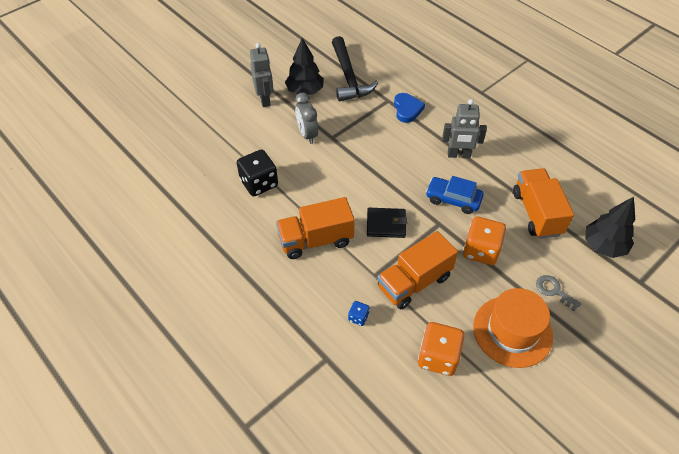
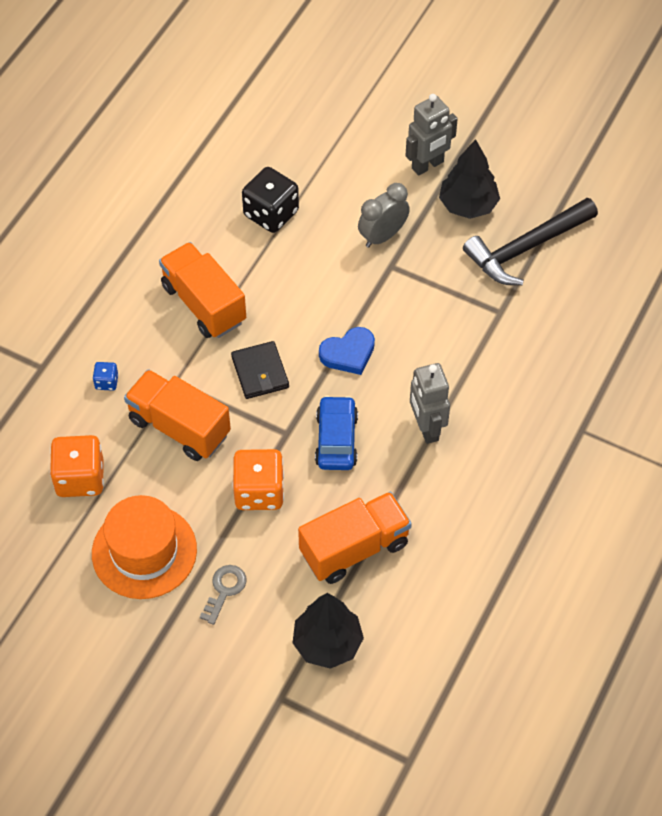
camera: 70 degrees right, 5 degrees up
(407, 109) = (491, 340): blue heart -> blue heart (348, 353)

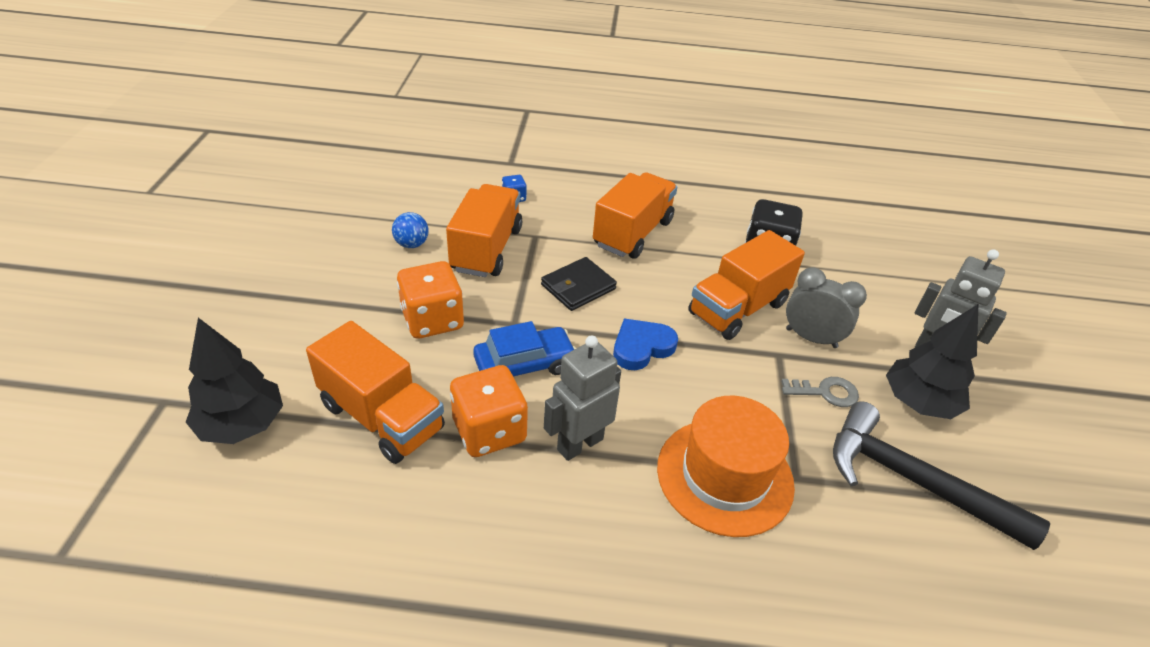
camera: 65 degrees right, 15 degrees down
(80, 478) = (406, 205): orange dice -> orange dice (489, 431)
(144, 551) = (337, 259): orange hat -> orange hat (724, 476)
(146, 486) = (412, 244): none -> blue ball
(224, 590) = (302, 323): grey key -> grey key (825, 392)
(332, 269) = (738, 308): none -> orange truck
(348, 353) = (641, 347): blue heart -> blue heart turned 105 degrees clockwise

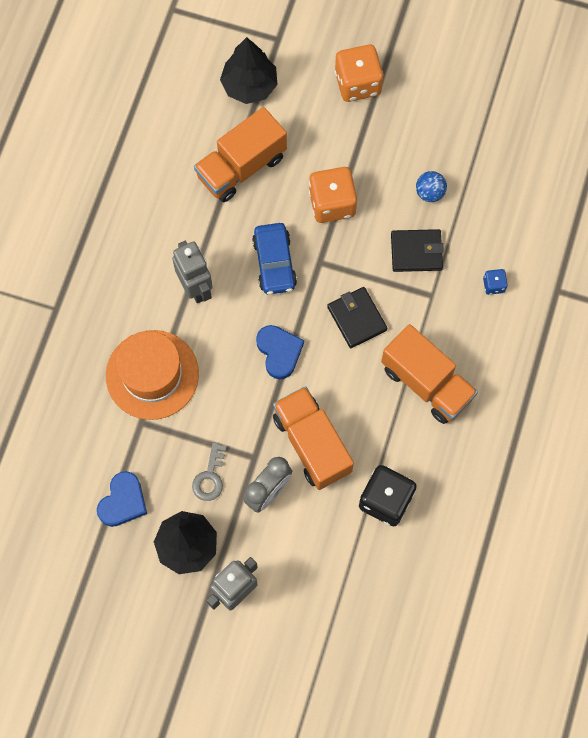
camera: 105 degrees right, 30 degrees up
(486, 249) = (416, 252): orange truck -> black wallet
(489, 431) = (217, 232): orange dice -> orange dice (357, 83)
(912, 480) = (123, 501): black hammer -> blue heart

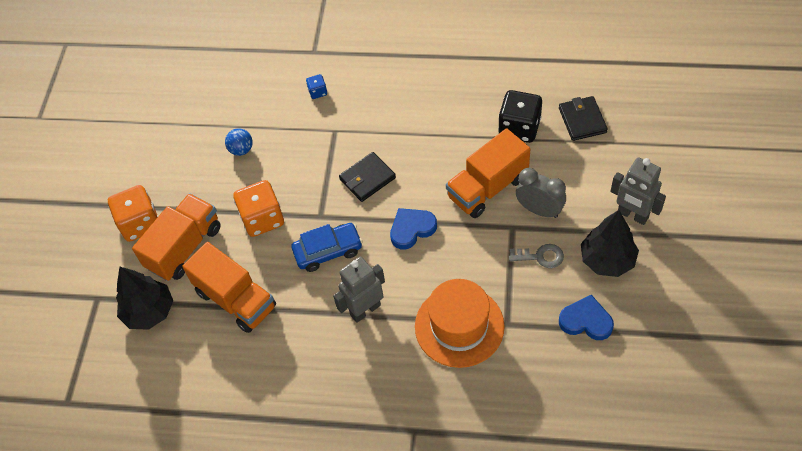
camera: 95 degrees left, 15 degrees down
(416, 252) = (298, 149): black wallet -> black wallet (582, 120)
(426, 382) = (412, 120): orange truck -> orange truck (184, 247)

